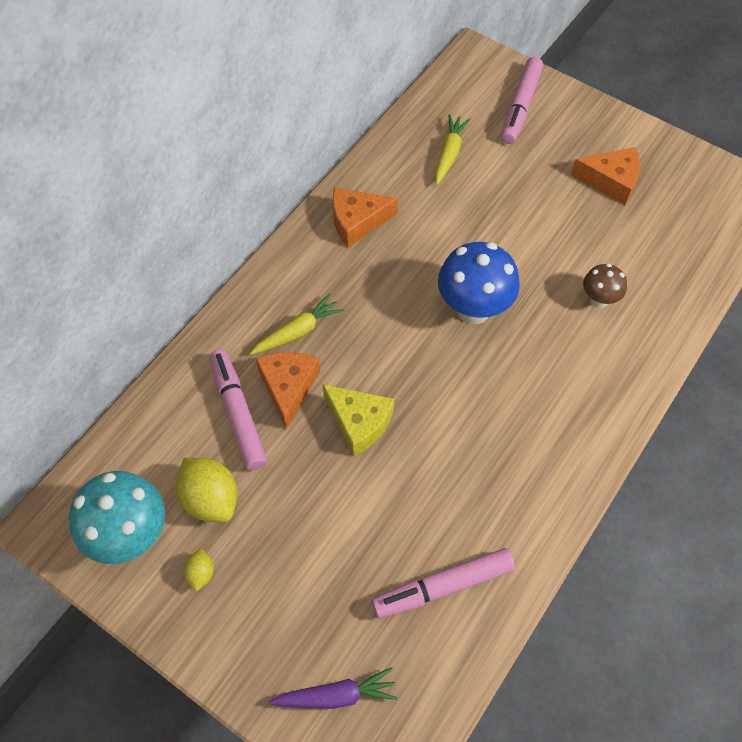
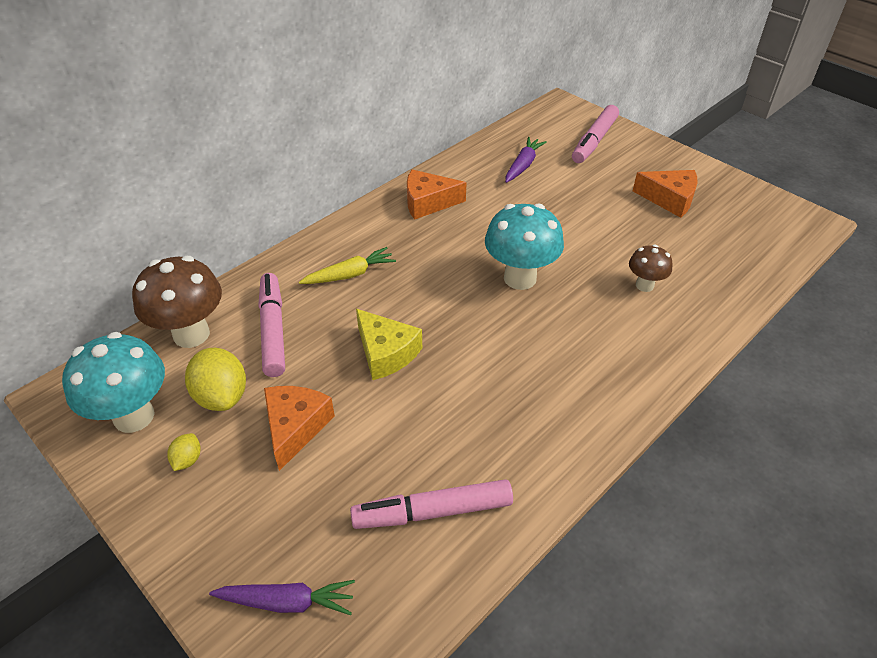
camera: 10 degrees right, 15 degrees down
(156, 432) = (191, 334): none -> brown mushroom
(288, 387) = (327, 316): orange cheese -> orange cheese (295, 427)
(449, 154) = (523, 165): yellow carrot -> purple carrot
(473, 309) = (520, 278): blue mushroom -> turquoise mushroom

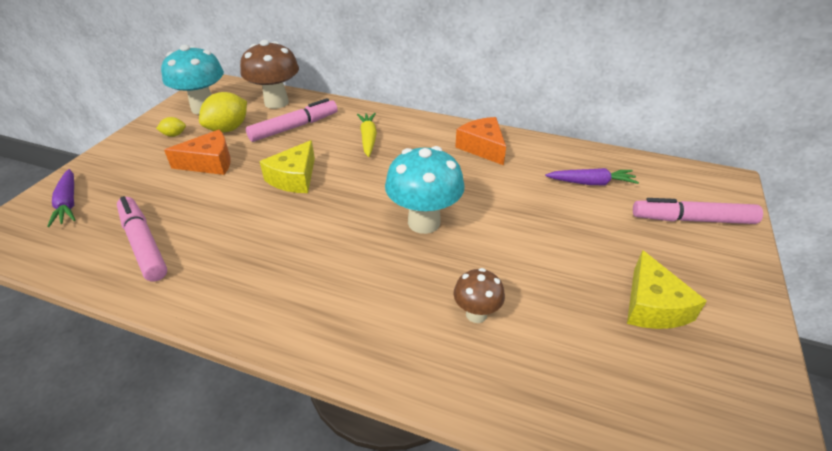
camera: 65 degrees right, 5 degrees down
(350, 274) = (368, 138): yellow carrot -> yellow carrot turned 135 degrees counterclockwise
(669, 199) = (652, 306): orange cheese -> yellow cheese

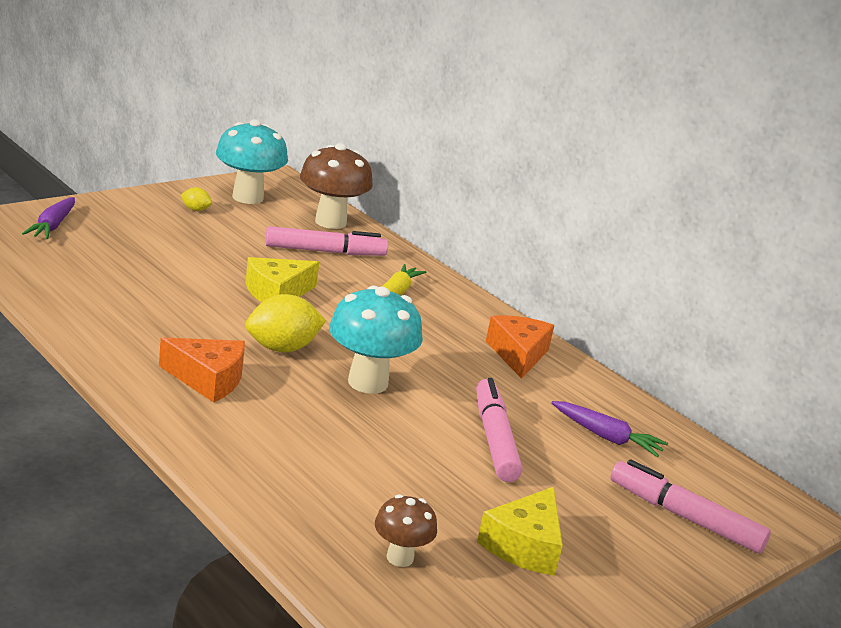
camera: 25 degrees right, 15 degrees down
(143, 244) = (89, 283): pink marker -> pink marker (494, 439)
(209, 163) = (207, 247): orange cheese -> orange cheese (208, 379)
(228, 129) = (254, 226): yellow lemon -> yellow lemon (282, 348)
(476, 314) = (333, 464): brown mushroom -> brown mushroom (400, 557)

